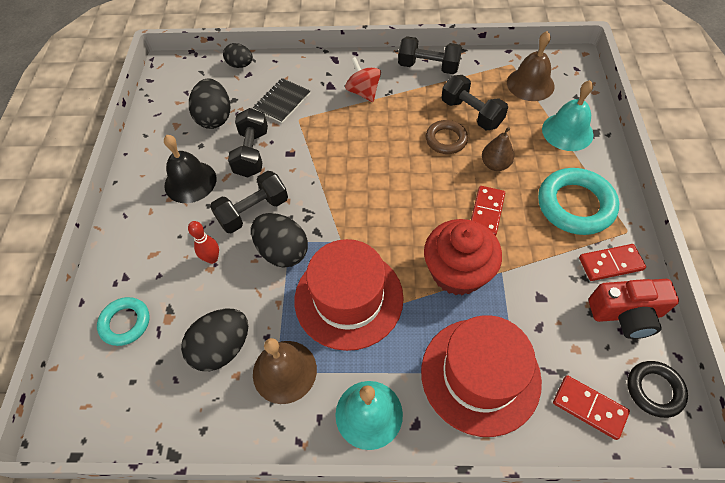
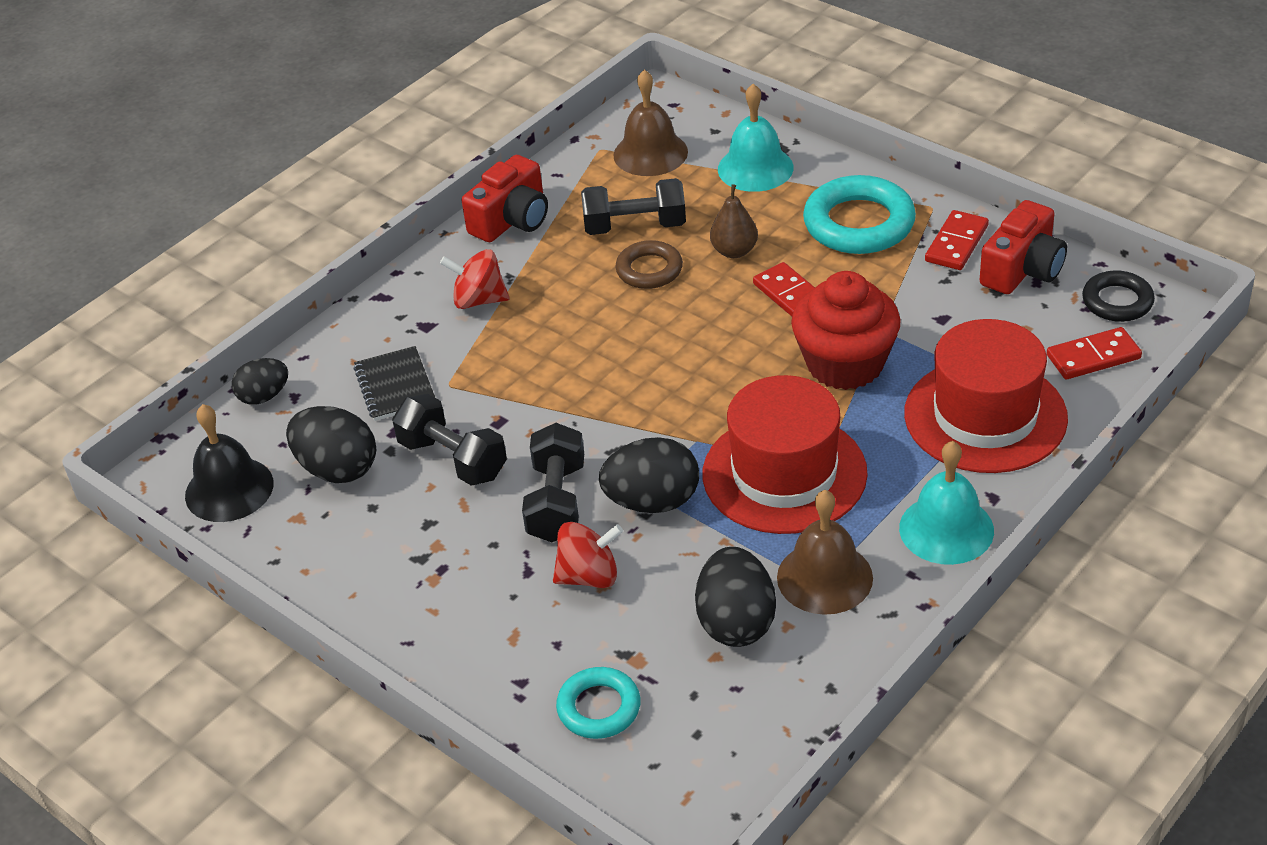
camera: 50 degrees left, 15 degrees down
(190, 182) = (429, 545): black bell -> black bell (229, 489)
(212, 258) = (589, 576): red bowling pin -> red spinning top
(428, 67) = (512, 220): black dumbbell -> red camera

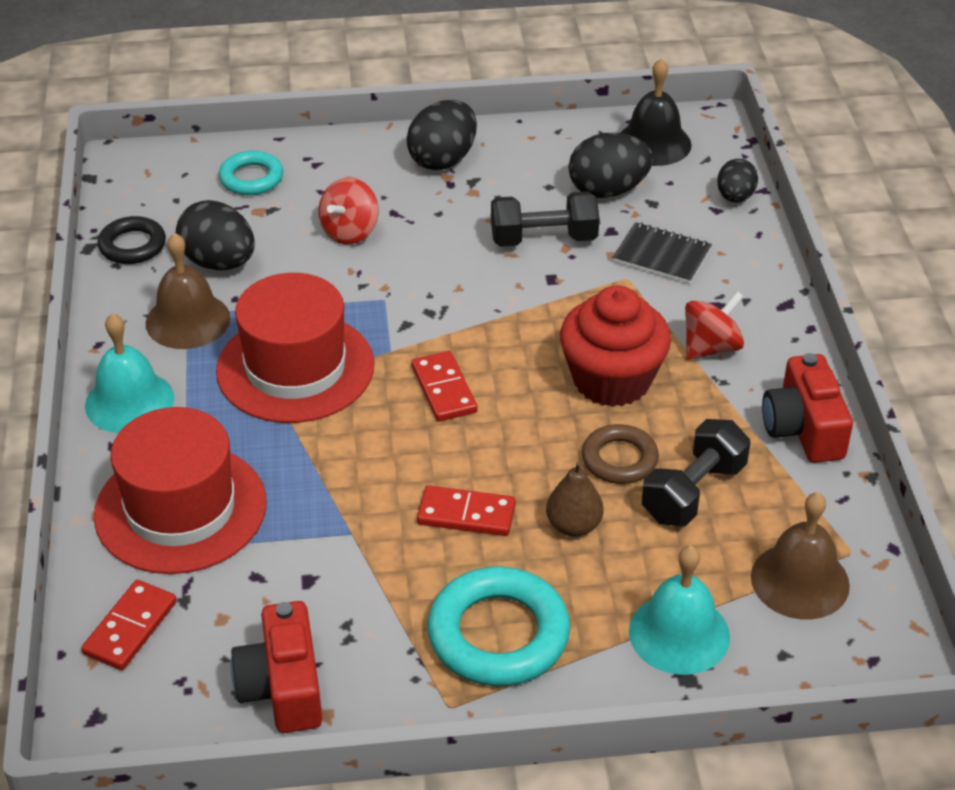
camera: 130 degrees right, 0 degrees up
(556, 502) = (433, 257): black dumbbell -> none
(652, 502) = (367, 295): black egg -> black egg (443, 160)
(845, 364) = (347, 481): red cupcake -> red cupcake (612, 380)
(956, 243) = (378, 675): red domino -> red domino (444, 389)
(1117, 301) = (155, 709): black ring -> black ring (132, 245)

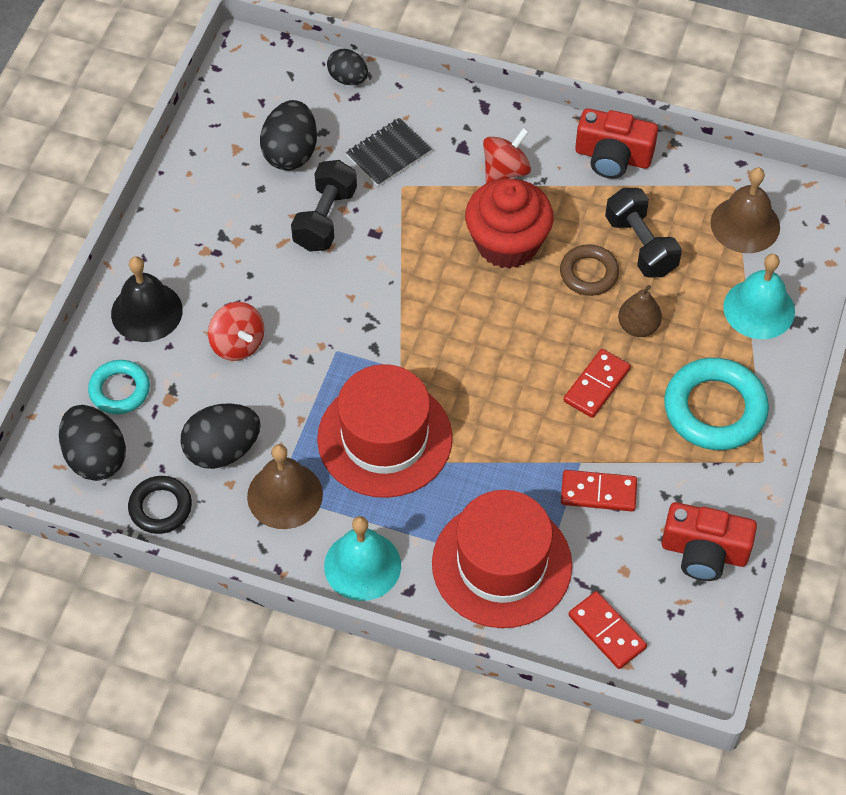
camera: 65 degrees left, 15 degrees up
(443, 160) = (181, 245): black egg -> black egg (95, 457)
(444, 389) = (461, 350): red domino -> red domino (598, 492)
(653, 143) = (249, 98): black bell -> black bell (146, 312)
(711, 347) = (505, 170): red spinning top -> red spinning top turned 60 degrees clockwise

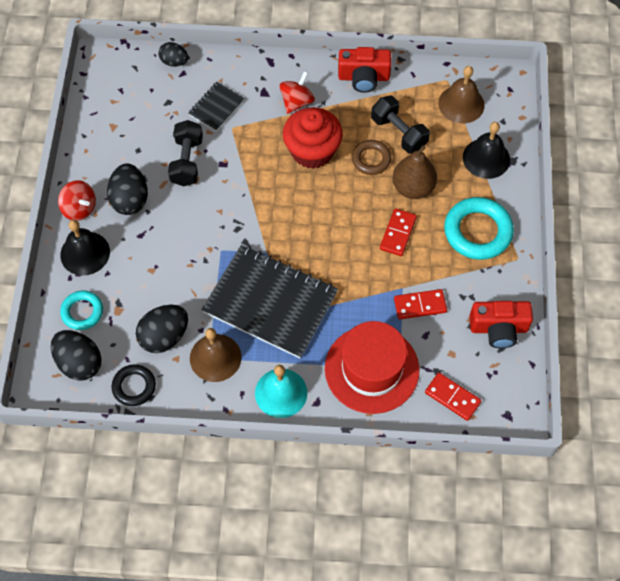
camera: 15 degrees left, 5 degrees up
(237, 344) = (153, 261): red spinning top -> red spinning top (79, 208)
(290, 153) = (150, 121): black egg -> black egg (130, 200)
(384, 438) = (270, 302): red hat -> black notebook
(638, 326) = (413, 188): brown pear -> brown pear, size x1.52
(759, 309) = (486, 158): turquoise bell -> black bell

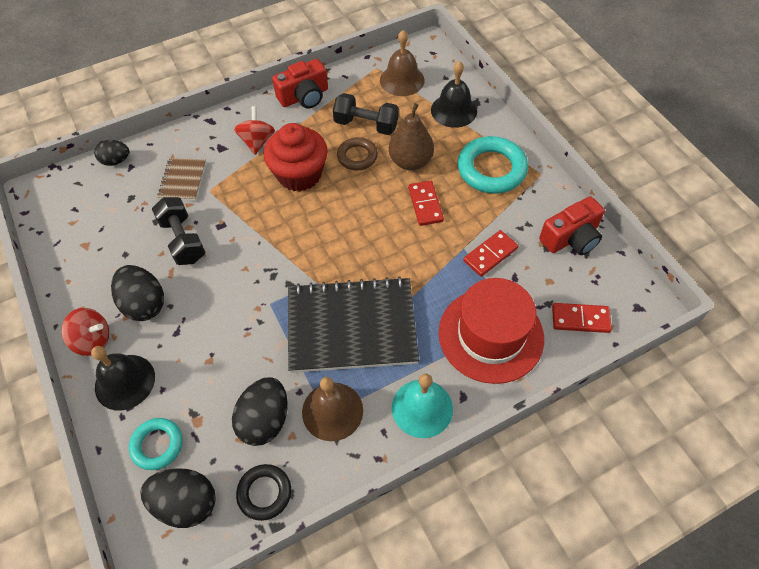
camera: 30 degrees left, 5 degrees down
(216, 107) = (182, 180): black notebook -> brown notebook

